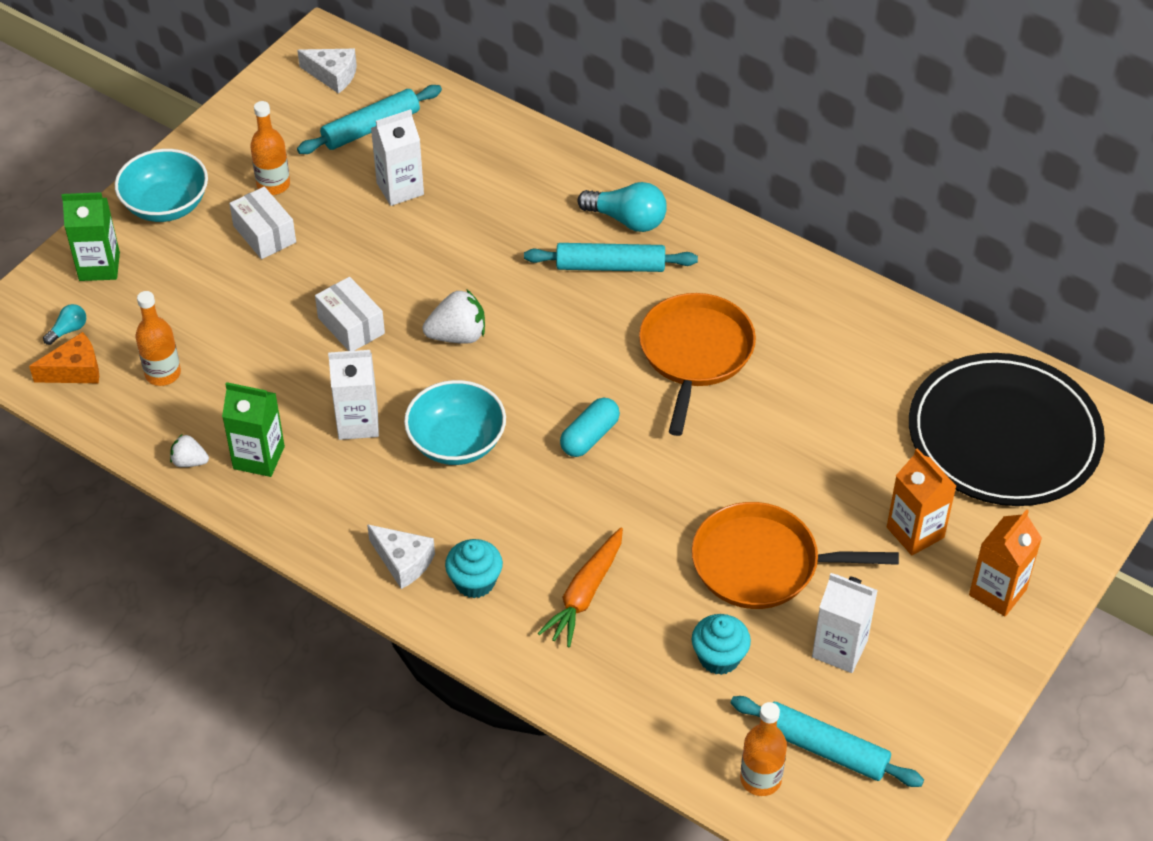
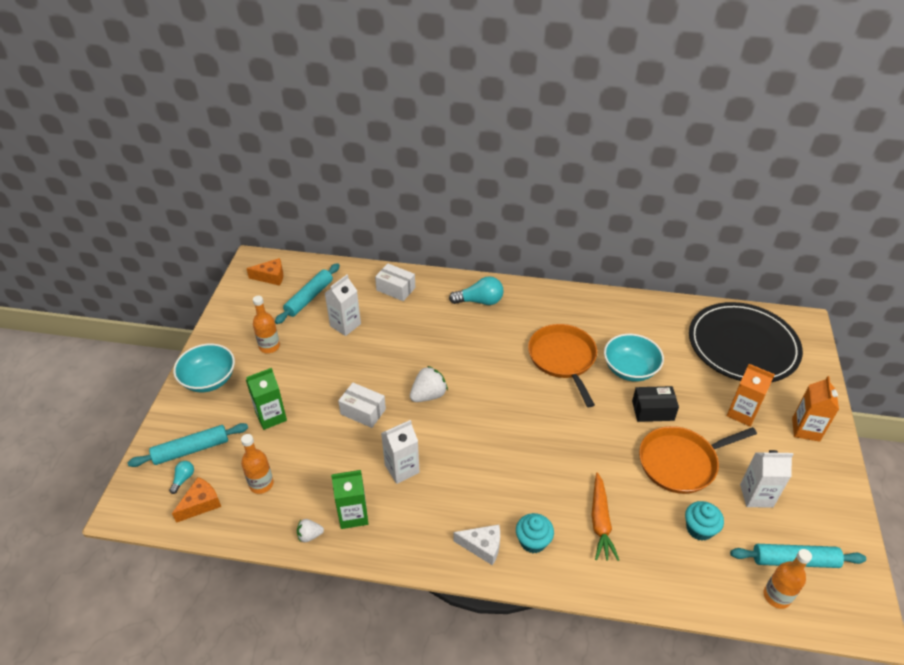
camera: 25 degrees left, 5 degrees down
(99, 266) = (184, 431): green carton -> green carton (271, 416)
(264, 234) = (280, 376): white box -> white box (395, 289)
(333, 75) = (271, 277): white cheese -> orange cheese
(456, 442) = (467, 458): turquoise bowl -> turquoise bowl (630, 369)
(589, 436) = (539, 426): turquoise capsule -> none
(610, 266) = (487, 328): turquoise rolling pin -> turquoise rolling pin (191, 449)
(777, 478) = (652, 410): none -> black box

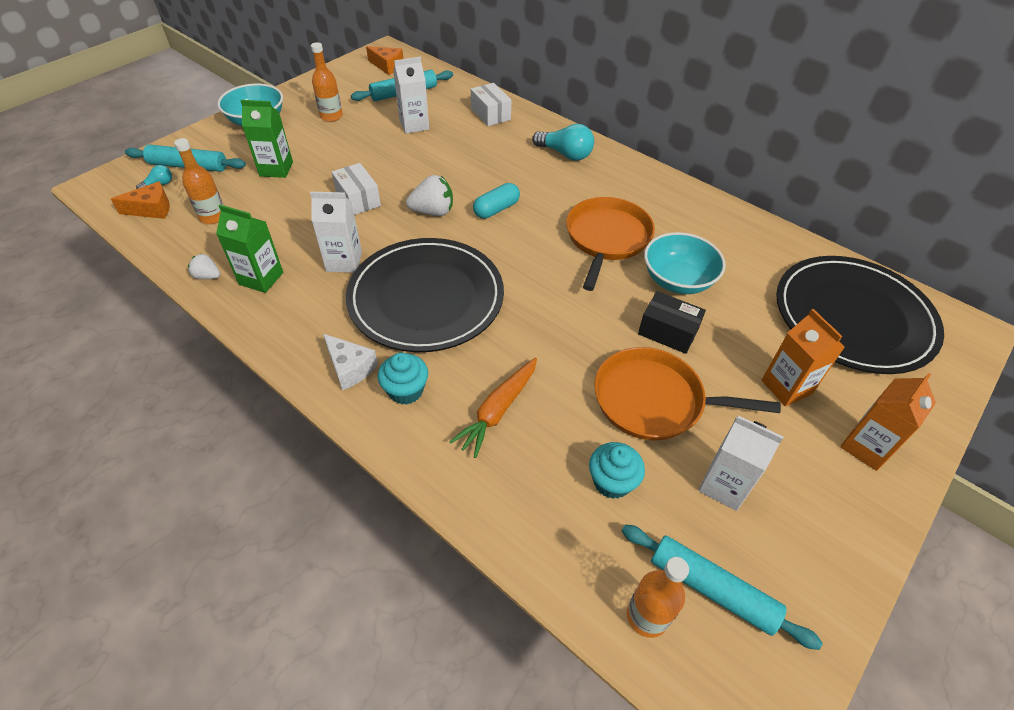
camera: 30 degrees right, 5 degrees up
(471, 371) = (496, 209): none -> turquoise capsule
(485, 466) = (426, 298): none -> black plate

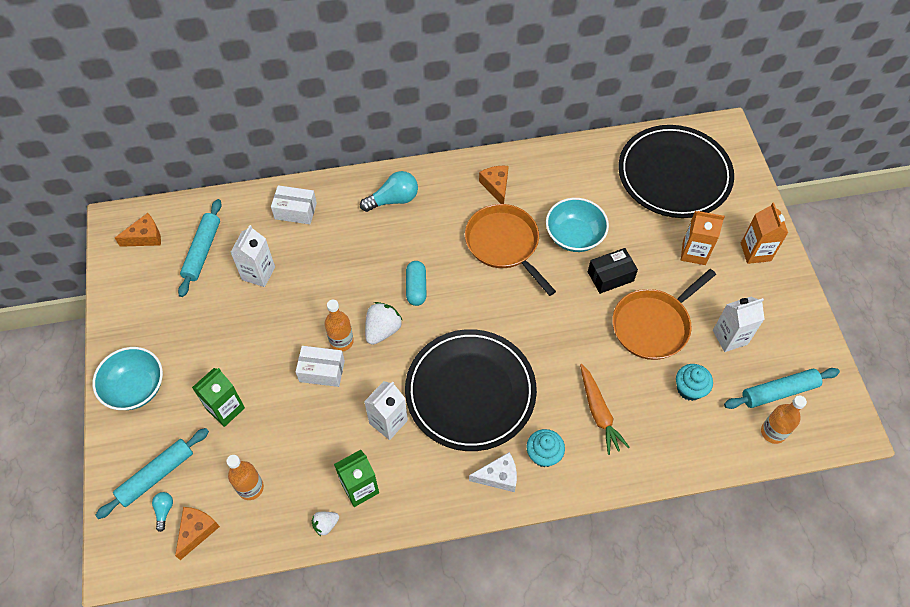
camera: 50 degrees left, 10 degrees up
(331, 116) = (185, 326): orange bottle -> orange bottle (341, 341)
(658, 202) = (496, 186): none -> orange cheese

